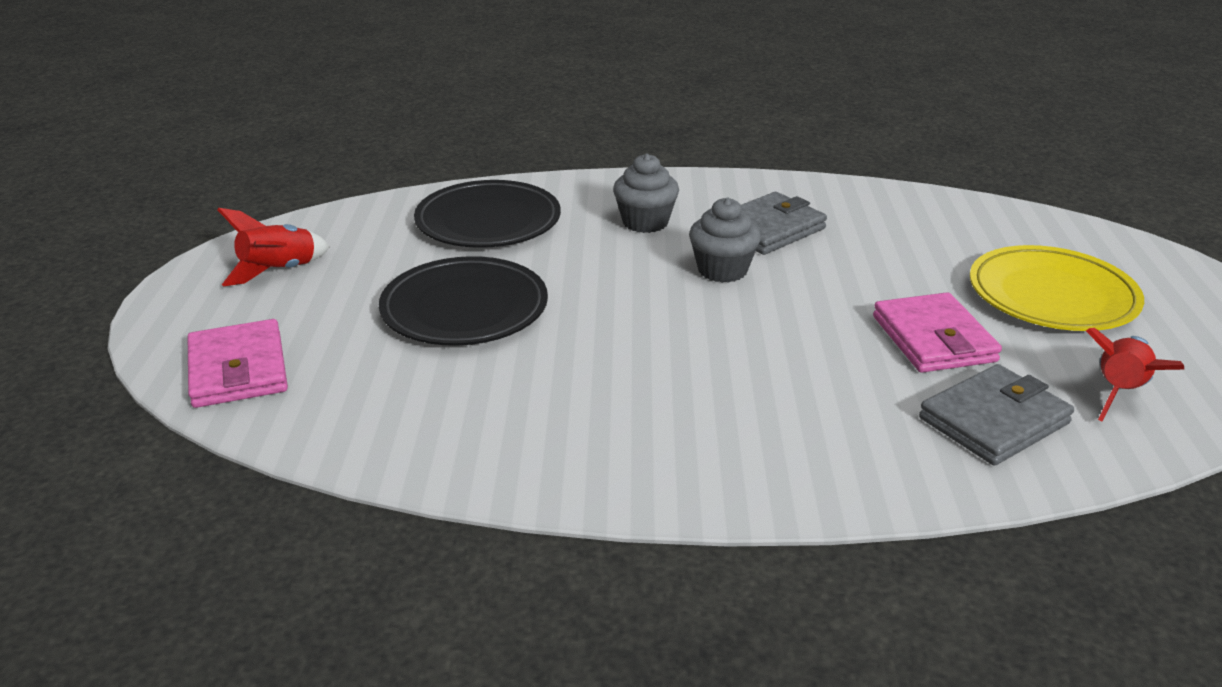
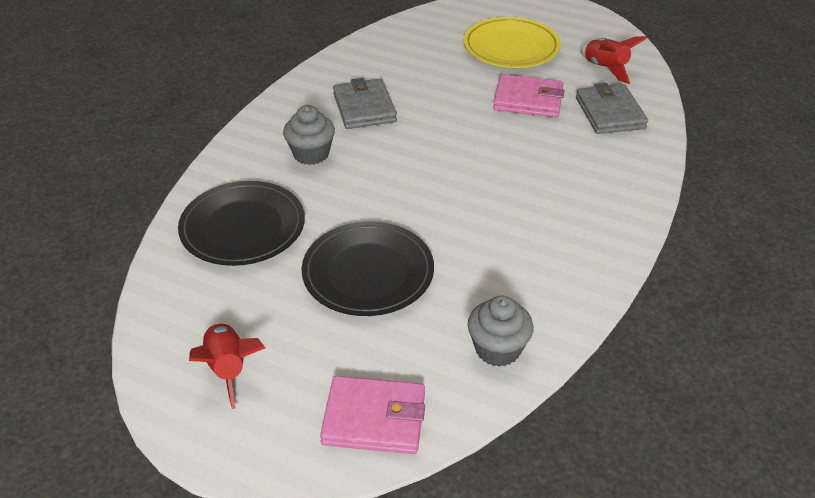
camera: 65 degrees left, 10 degrees up
(722, 270) = (402, 144): grey cupcake -> grey cupcake (497, 349)

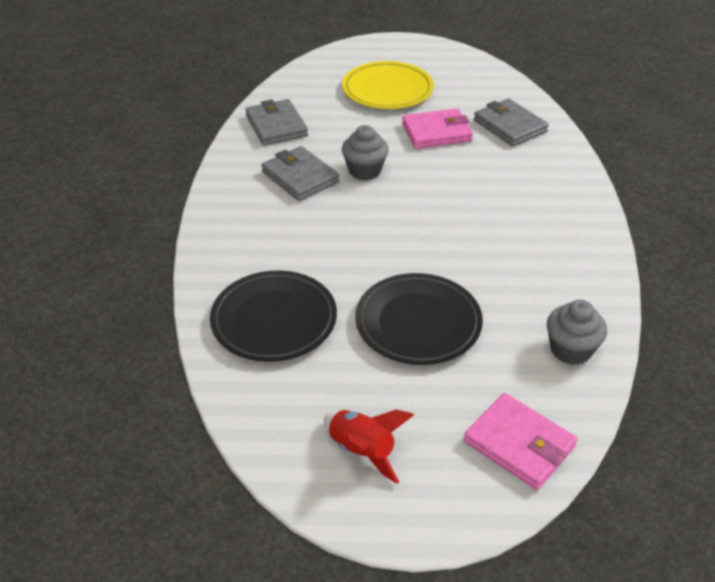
camera: 25 degrees left, 0 degrees up
(311, 154) = (284, 233): grey cupcake -> grey cupcake (364, 170)
(374, 418) = (519, 444): pink wallet -> pink wallet turned 60 degrees clockwise
(379, 56) = (276, 126): none -> grey wallet
(605, 68) = (478, 89): red rocket -> none

